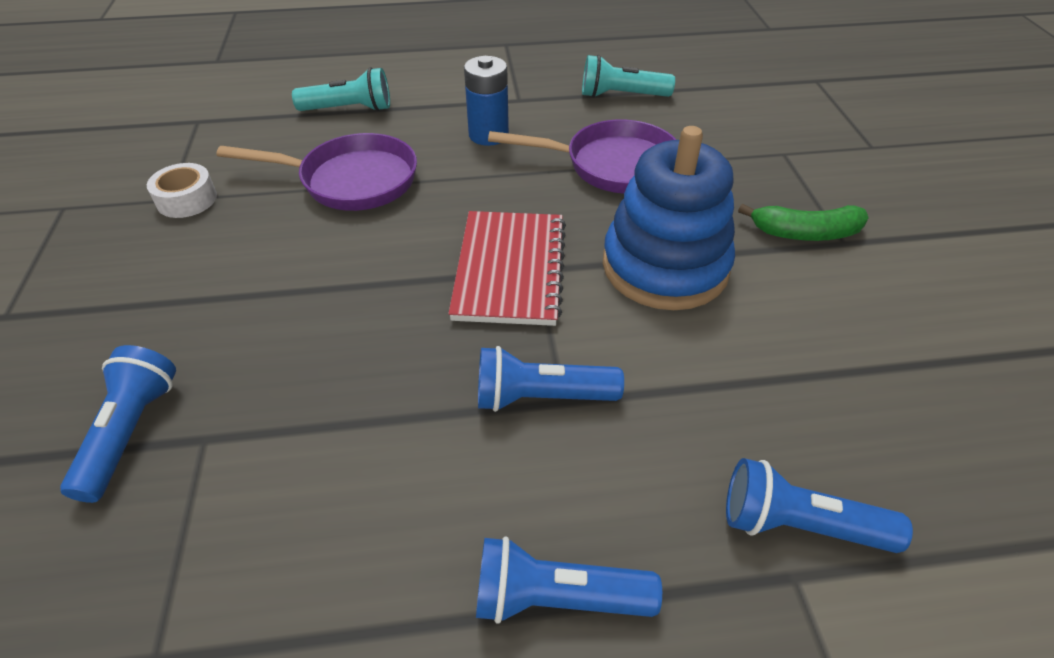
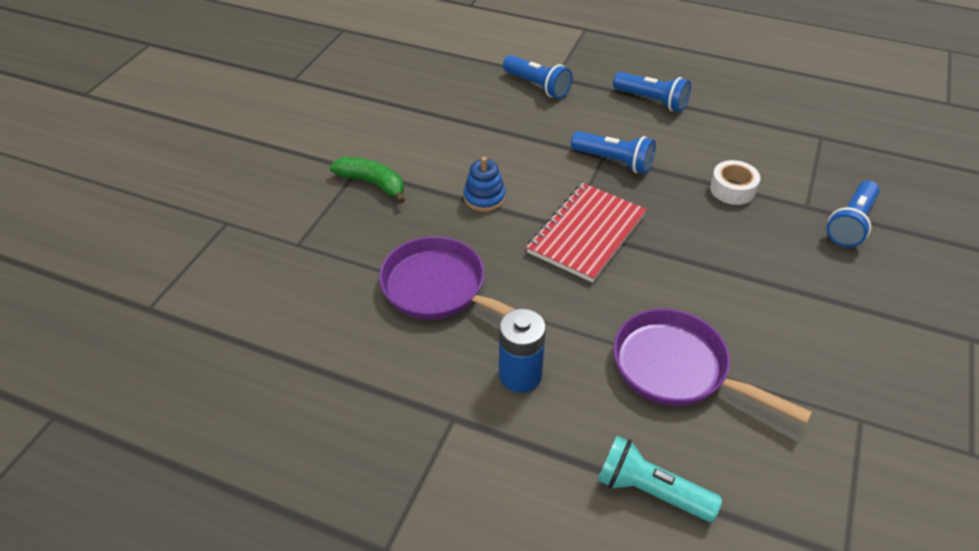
camera: 150 degrees left, 0 degrees up
(187, 199) = (841, 411): white tape -> white tape (732, 189)
(621, 95) = (347, 374): turquoise flashlight -> none
(665, 266) = (484, 198): blue stacking toy -> blue stacking toy, size x0.46

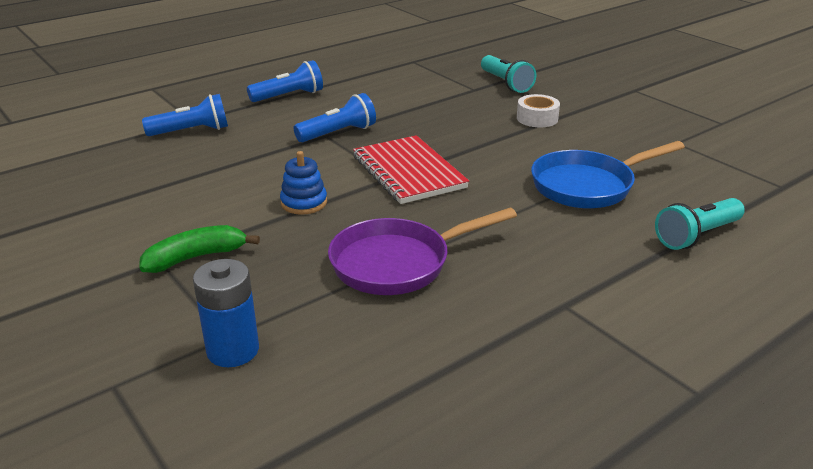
camera: 60 degrees left, 15 degrees down
(520, 375) = (540, 254): blue battery -> blue battery (233, 350)
(677, 369) = (588, 186): purple pan -> blue pan
(732, 189) = (427, 104): white tape -> white tape (537, 118)
(850, 224) = (506, 83): blue flashlight -> turquoise flashlight

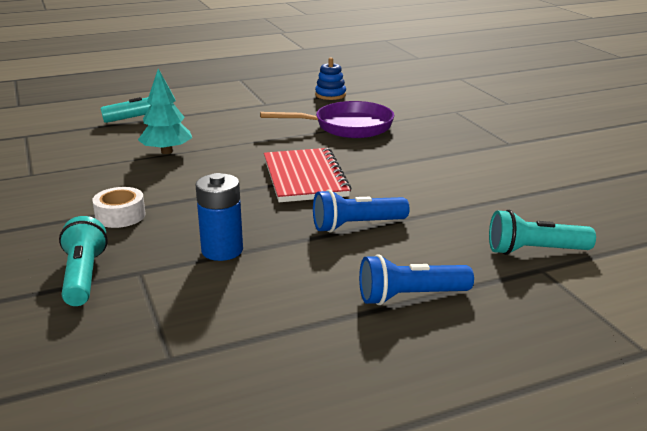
camera: 165 degrees left, 5 degrees down
(192, 131) = (534, 251): blue flashlight -> turquoise flashlight
(195, 257) = (484, 142): green banana -> none
(233, 350) = (451, 107): blue battery -> blue battery (222, 250)
(304, 203) = (405, 165): blue stacking toy -> blue stacking toy (330, 95)
(588, 186) = (167, 151): blue pan -> turquoise tree

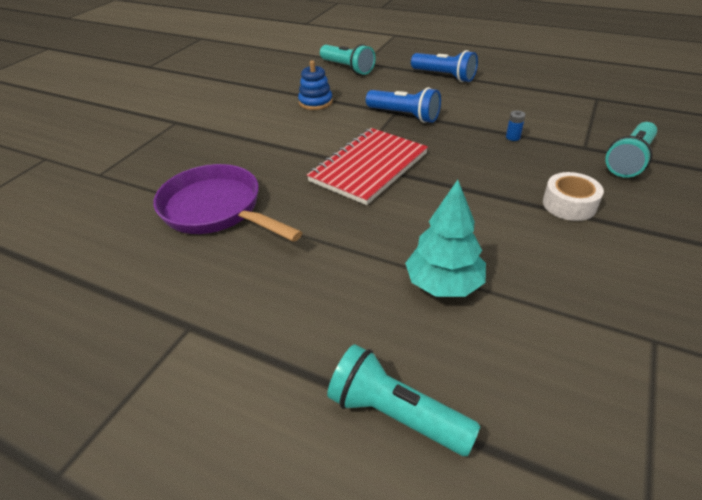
camera: 130 degrees left, 15 degrees up
(222, 250) = (513, 137): blue battery -> blue battery, size x0.43
(330, 95) = (95, 288): blue stacking toy -> blue stacking toy (315, 102)

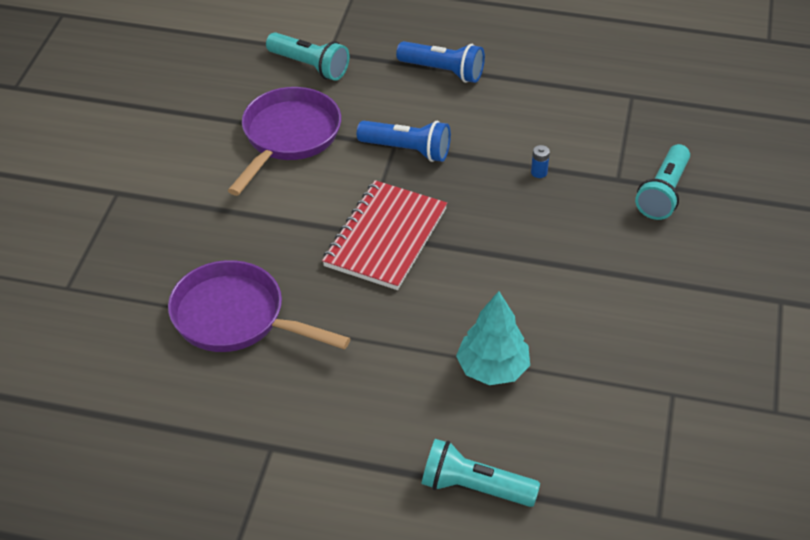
camera: 15 degrees left, 5 degrees up
(315, 102) = (288, 137): blue stacking toy -> purple pan
(569, 204) = (602, 261): white tape -> none

